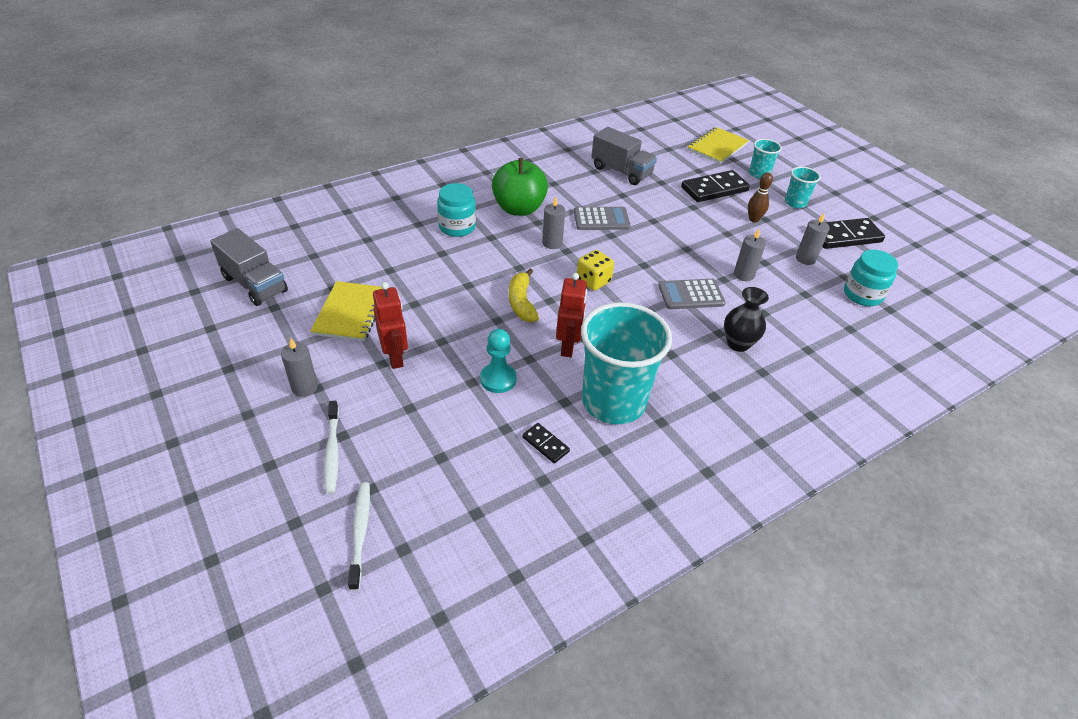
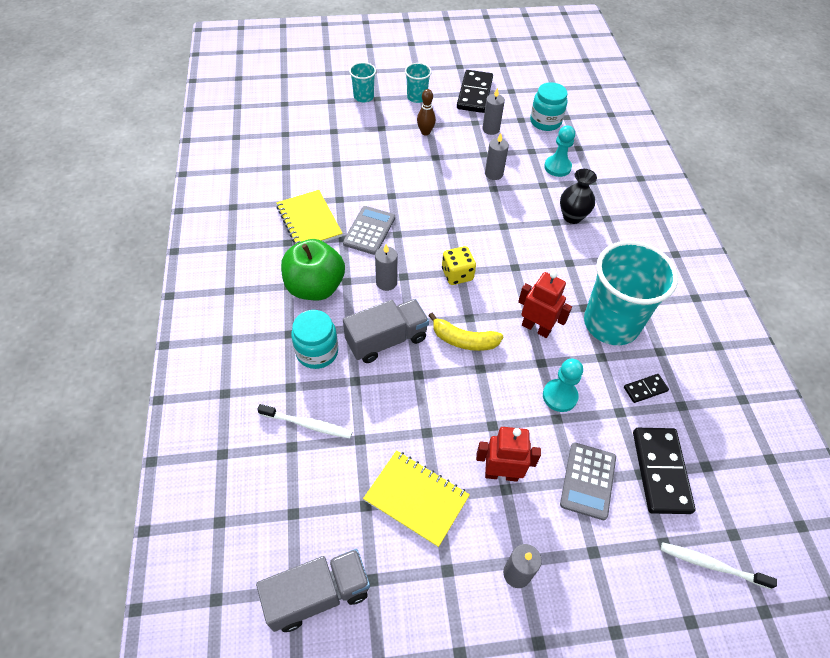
camera: 65 degrees left, 10 degrees up
(332, 452) = (613, 566): white toothbrush -> white toothbrush (308, 424)
(621, 171) = (300, 183): grey truck -> grey truck (386, 340)
(691, 295) = (504, 217): grey calculator -> grey calculator (588, 480)
(714, 189) = (368, 134): black domino -> black domino (660, 471)
(717, 147) = (305, 101): yellow notebook -> yellow notebook (309, 221)
(801, 318) = (557, 167): none -> turquoise pawn

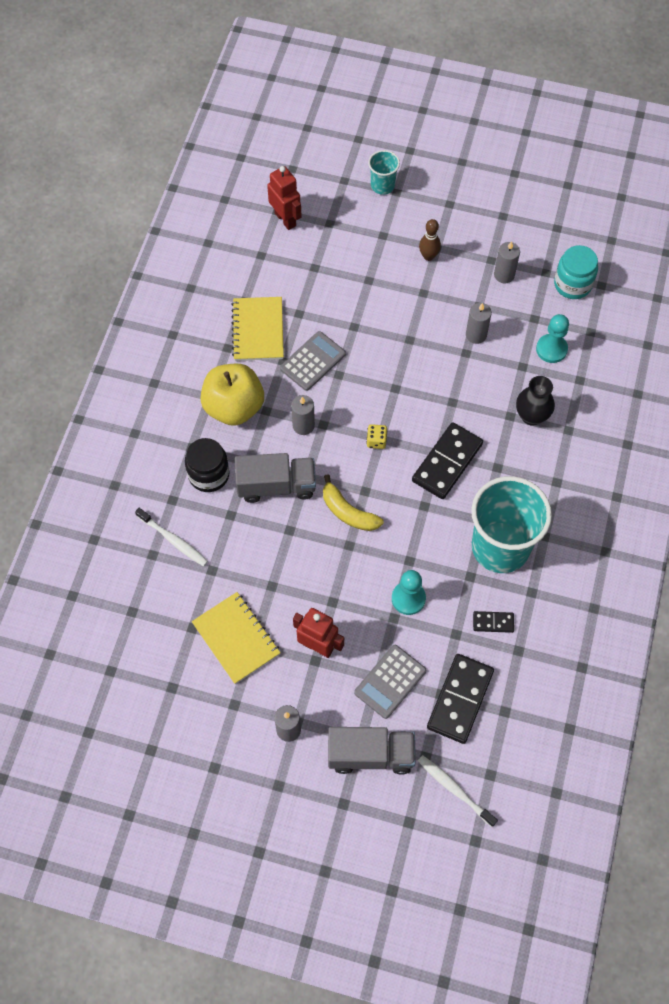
camera: 25 degrees right, 10 degrees up
(315, 287) = (234, 407): green apple -> yellow apple
(317, 352) = (209, 474): turquoise jar -> black jar
(318, 595) = (126, 682): grey truck -> grey truck (370, 755)
(417, 97) = (442, 204): turquoise cup -> none
(457, 274) = (376, 441): yellow dice -> yellow dice, size x0.67
(474, 94) = (511, 219): black domino -> black domino (447, 462)
(536, 328) = (424, 524): red robot -> red robot (285, 219)

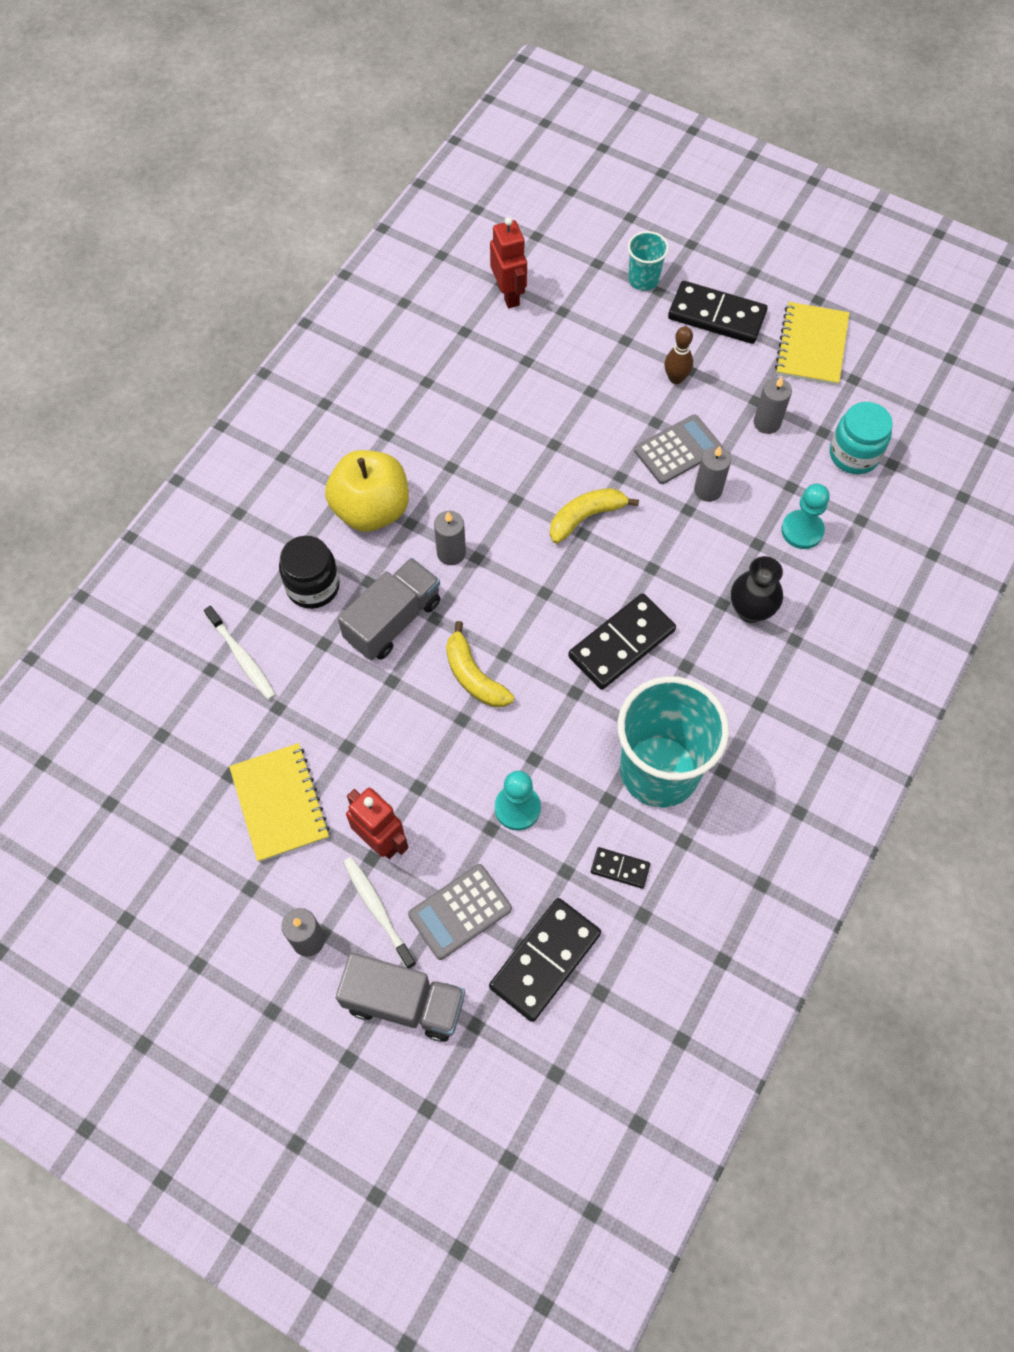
camera: 15 degrees right, 0 degrees up
(258, 330) = (432, 422): yellow notebook -> yellow notebook (811, 346)
(276, 485) = (393, 620): grey truck -> grey truck turned 60 degrees counterclockwise
(313, 361) = (488, 476): grey calculator -> grey calculator (678, 450)
(376, 441) = (538, 594): yellow dice -> none
(394, 376) = (586, 517): none -> yellow banana
(444, 202) = (716, 316): none -> black domino
(454, 789) = (501, 1080): white toothbrush -> white toothbrush (377, 910)

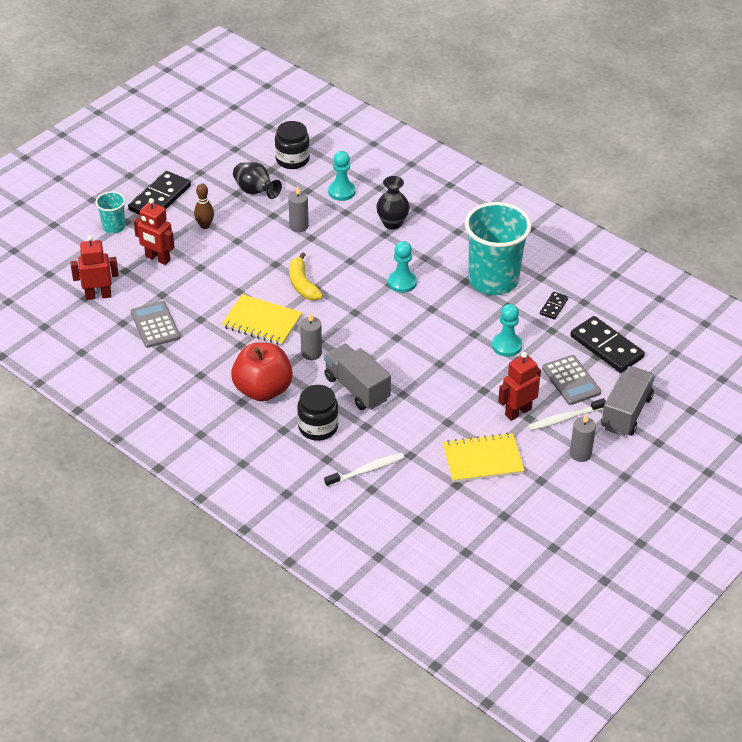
camera: 80 degrees left, 20 degrees down
(371, 509) = (263, 390): yellow apple -> red apple
(474, 676) = (409, 354): yellow banana -> none
(594, 340) = (157, 258): none -> red robot
(622, 644) = (402, 282): black domino -> turquoise pawn
(678, 450) = (263, 234): grey calculator -> grey calculator (155, 325)
(767, 423) = (255, 191): grey candle -> black vase
(811, 346) = (202, 161): yellow notebook -> yellow notebook (262, 322)
(854, 454) = (292, 160): turquoise jar -> black jar

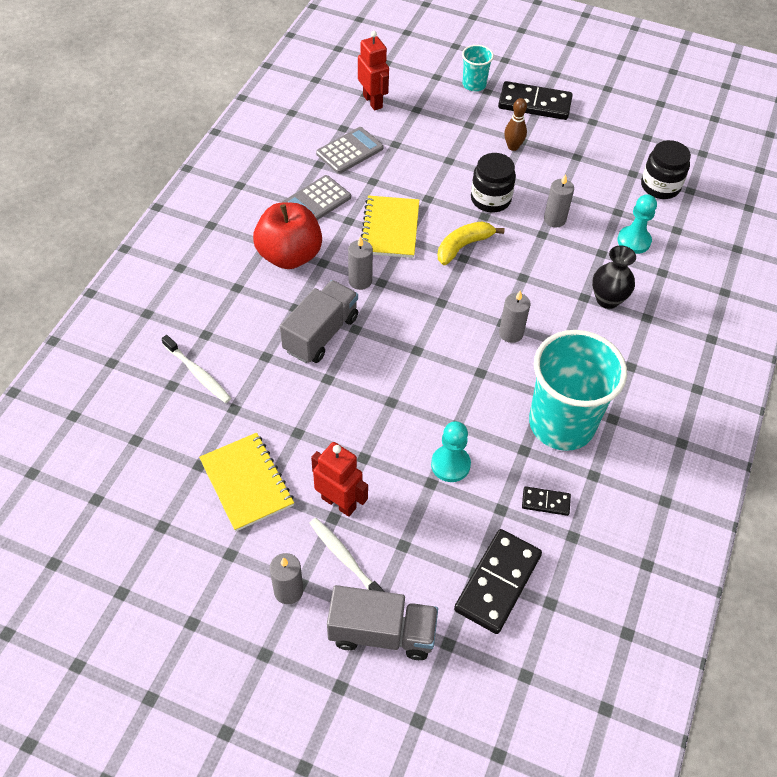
camera: 70 degrees right, 10 degrees up
(157, 258) = (445, 126): red robot -> none
(255, 191) = (589, 171): black vase -> none
(318, 427) = (250, 315): black jar -> black jar (490, 199)
(402, 282) = (511, 333): turquoise pawn -> grey candle
(571, 380) = (417, 552): grey calculator -> grey calculator (316, 201)

